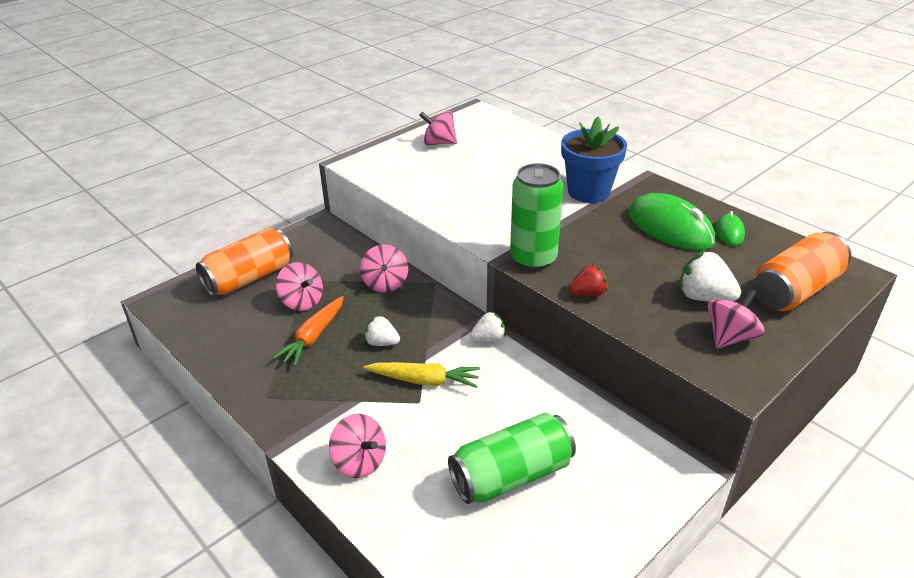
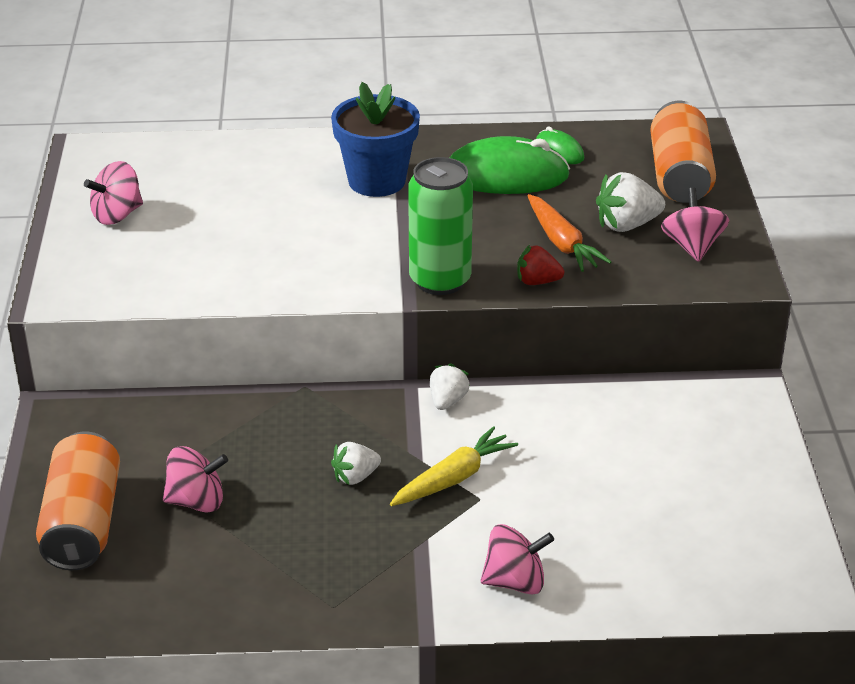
camera: 50 degrees left, 0 degrees up
(313, 337) = (276, 523): orange carrot -> orange carrot (562, 243)
(385, 283) = (254, 421): pink spinning top -> none
(511, 475) = (645, 492): green can -> none
(588, 294) = (537, 281): red strawberry -> red strawberry turned 105 degrees counterclockwise

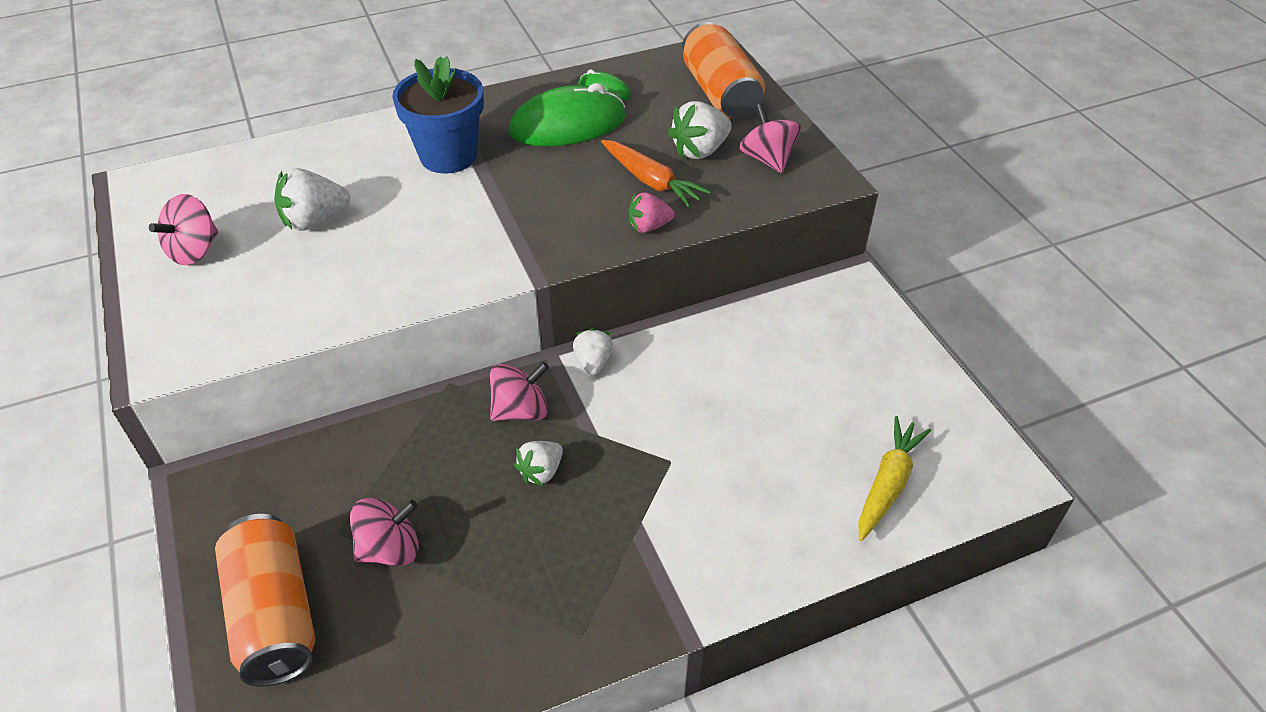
camera: 20 degrees left, 10 degrees up
(230, 212) = (315, 220): none -> white strawberry
(440, 280) = (556, 247): green can -> none
(453, 478) = (636, 446): yellow carrot -> yellow carrot (887, 484)
(515, 581) = (746, 546): pink spinning top -> pink spinning top (520, 410)
(537, 281) = (648, 227): red strawberry -> pink strawberry

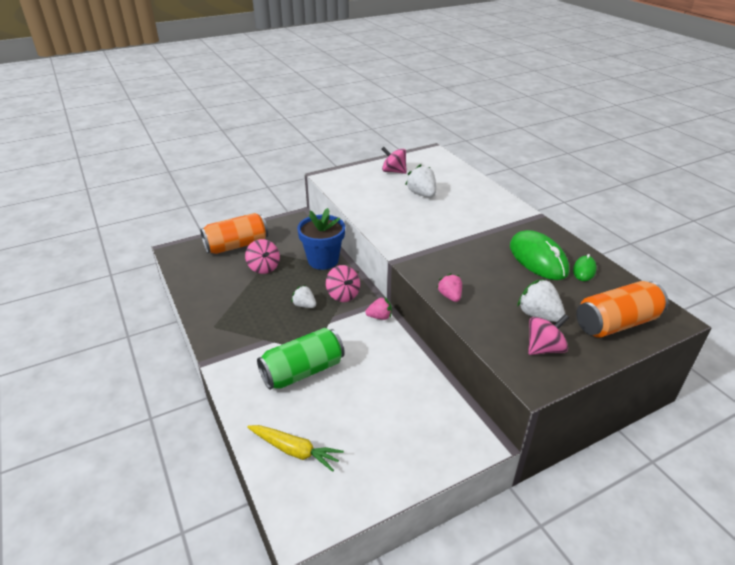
camera: 85 degrees right, 10 degrees down
(448, 156) = (487, 222): blue flower pot -> blue flower pot (323, 260)
(593, 362) = (379, 317): white strawberry -> pink strawberry
(651, 181) = (495, 295): orange carrot -> none
(721, 474) = (303, 371): none -> green can

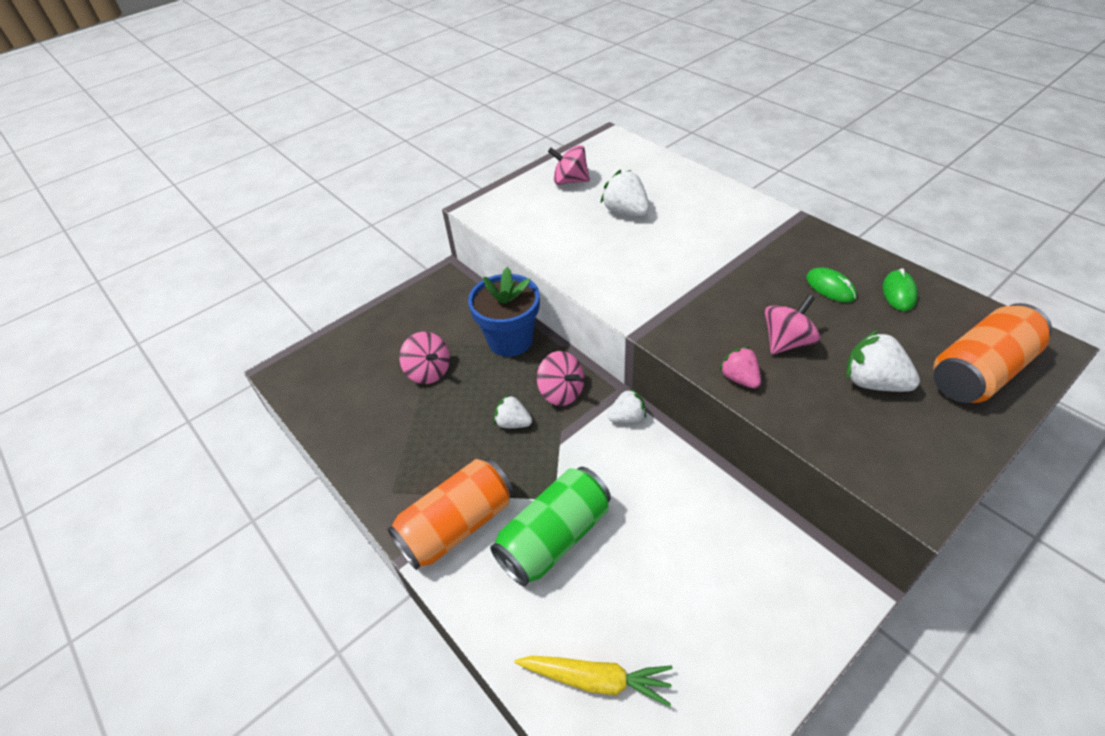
camera: 10 degrees left, 10 degrees up
(237, 245) = (374, 342): orange can -> orange can (457, 525)
(379, 317) = (627, 417): pink strawberry -> white strawberry
(538, 259) = (830, 287): green mouse -> green mouse, size x0.50
(544, 348) = (906, 437): pink spinning top -> pink spinning top (786, 342)

